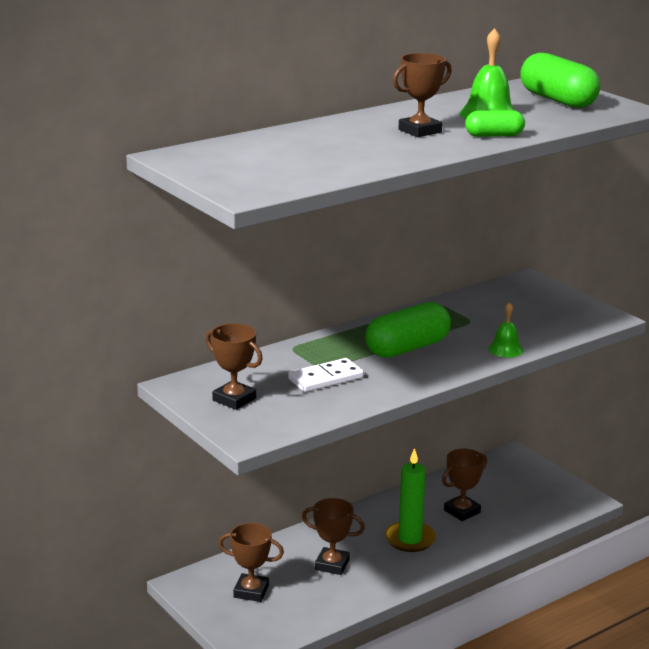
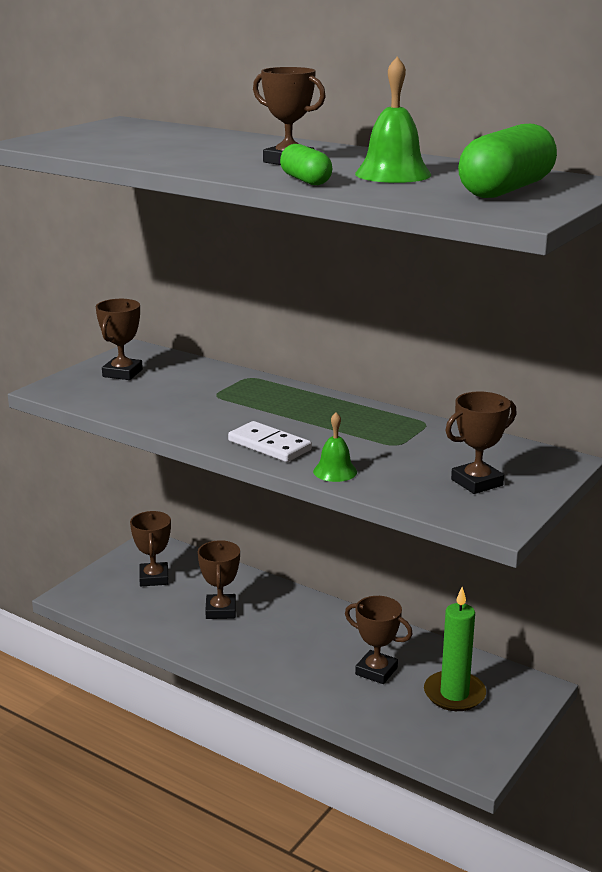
camera: 70 degrees right, 0 degrees up
(326, 378) = (191, 399): white domino -> white domino (269, 445)
(407, 348) = (292, 423): green capsule -> none
(410, 539) = (296, 647): green candle -> green candle (454, 694)
(547, 310) = (477, 482): none -> brown trophy

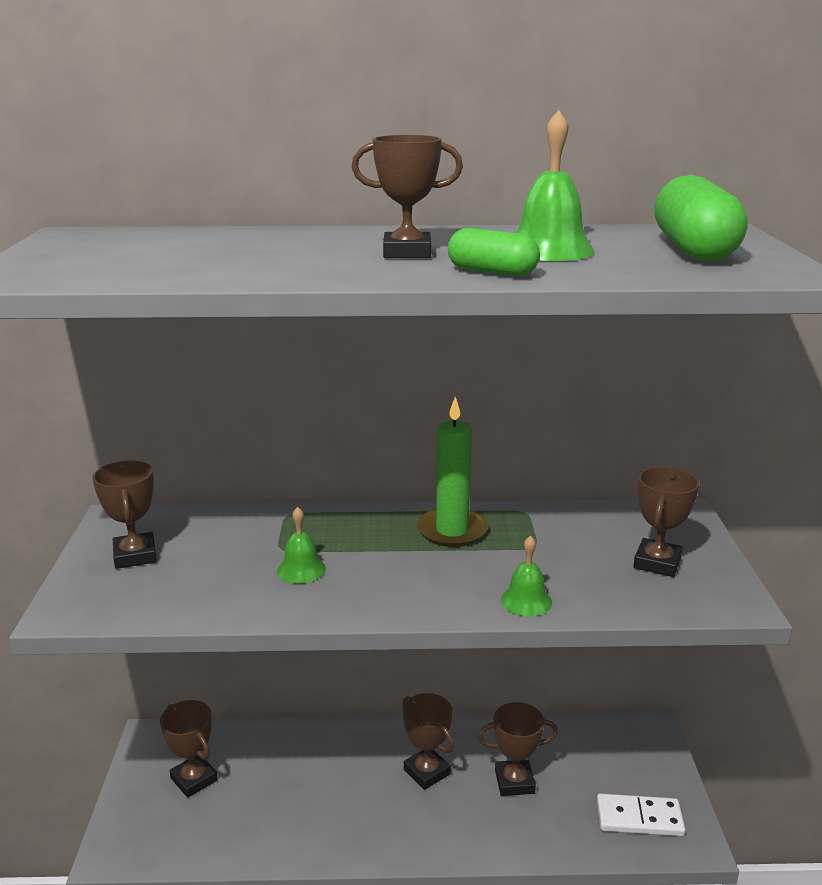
camera: 35 degrees left, 0 degrees up
(211, 409) = (301, 569): none -> green bell
(221, 610) = (304, 786): brown trophy -> brown trophy (427, 772)
(269, 445) = (422, 594): white domino -> white domino (639, 818)
(454, 694) = (599, 772): green candle -> green candle (452, 531)

